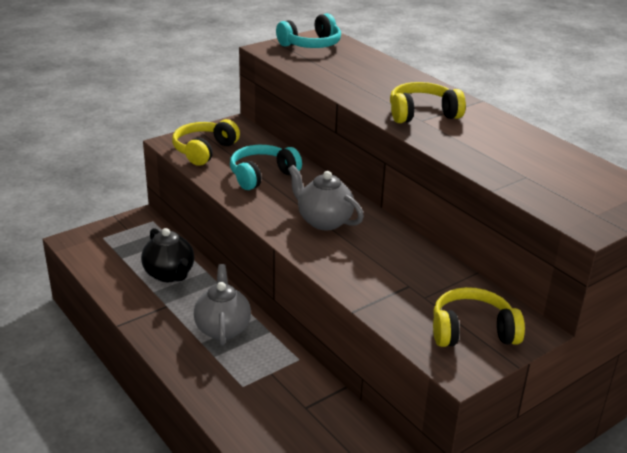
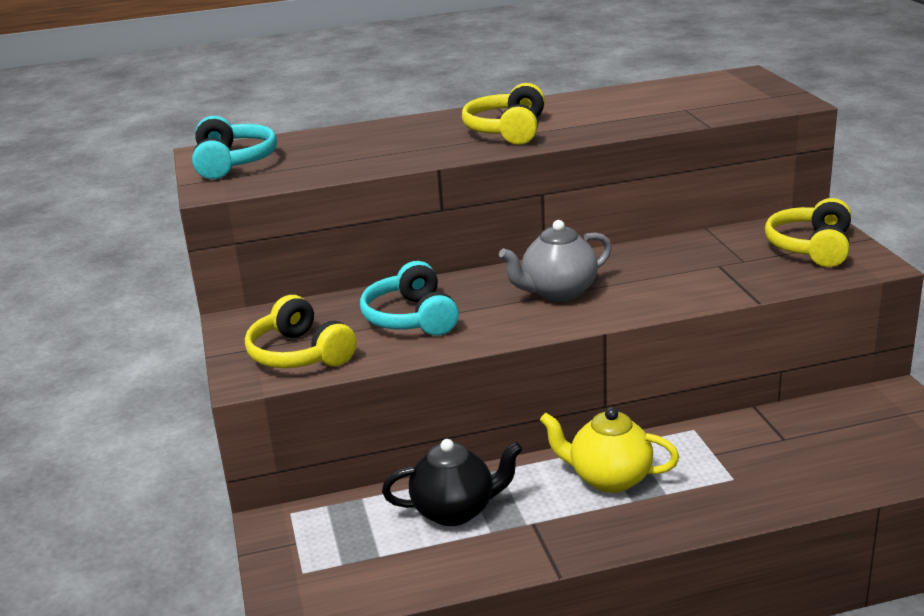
camera: 65 degrees left, 5 degrees down
(223, 328) = (609, 478): grey teapot -> yellow teapot

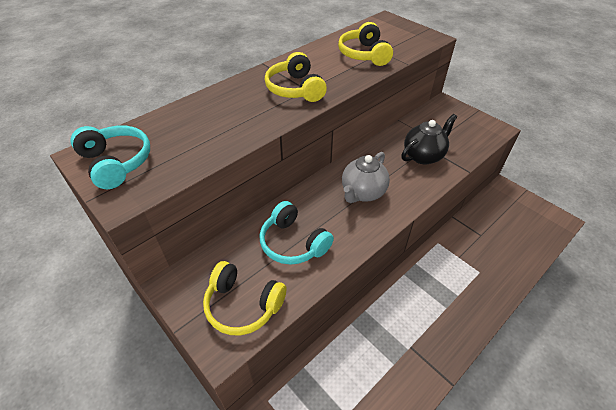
camera: 30 degrees left, 20 degrees up
(455, 511) = (364, 355): black teapot -> black teapot (423, 156)
(609, 478) = (424, 295): yellow teapot -> none
(811, 248) = (459, 123): yellow headphones -> yellow headphones (364, 54)

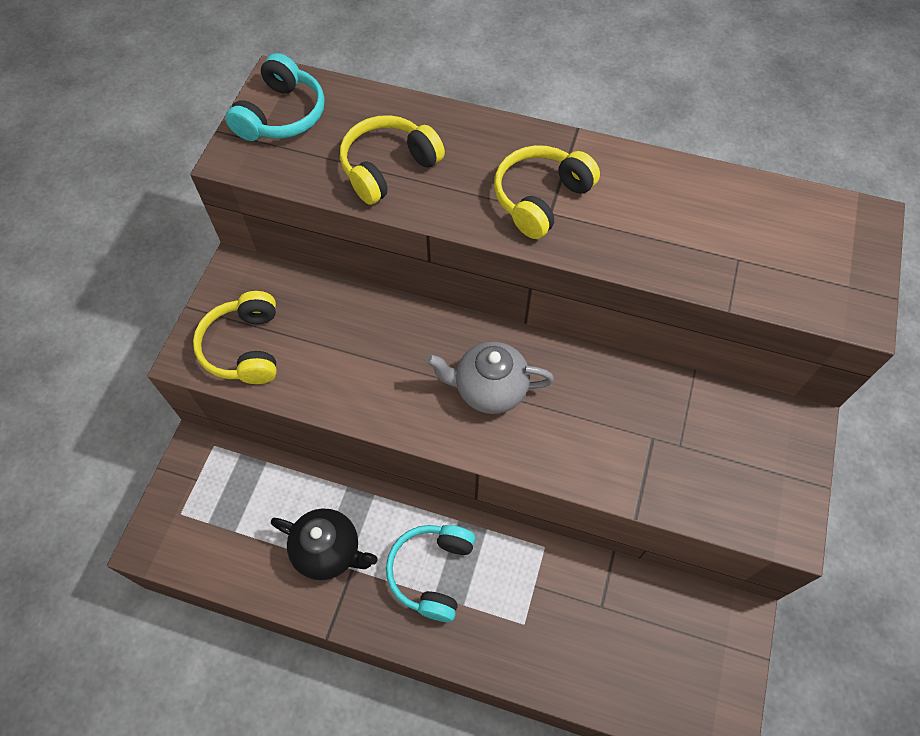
camera: 60 degrees right, 15 degrees up
(293, 243) = (354, 351): turquoise headphones -> turquoise headphones (432, 572)
(364, 54) = (707, 238): yellow headphones -> yellow headphones (388, 168)
(423, 156) = (627, 439): black teapot -> black teapot (328, 551)

